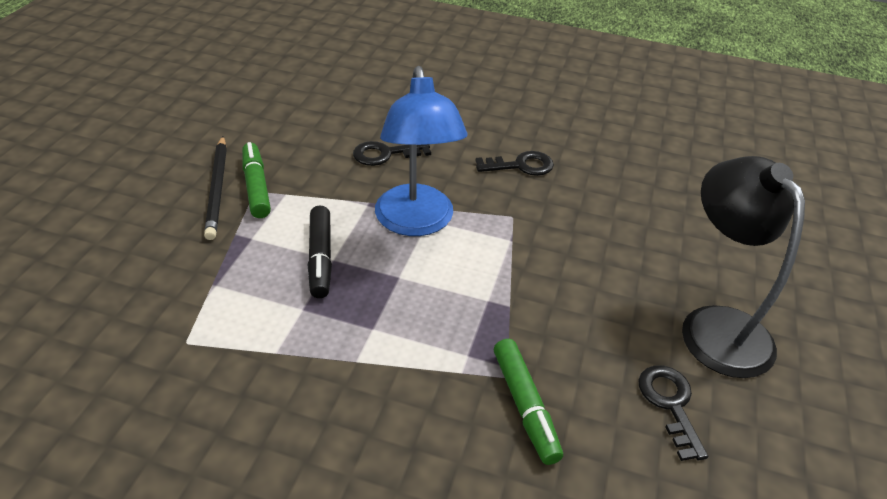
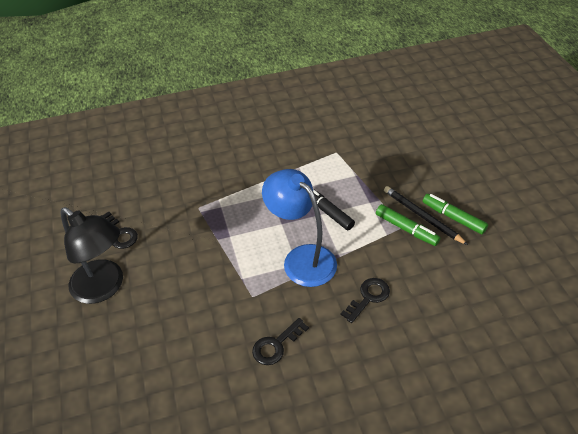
camera: 150 degrees right, 5 degrees up
(525, 406) = (183, 200): green marker -> green marker (453, 217)

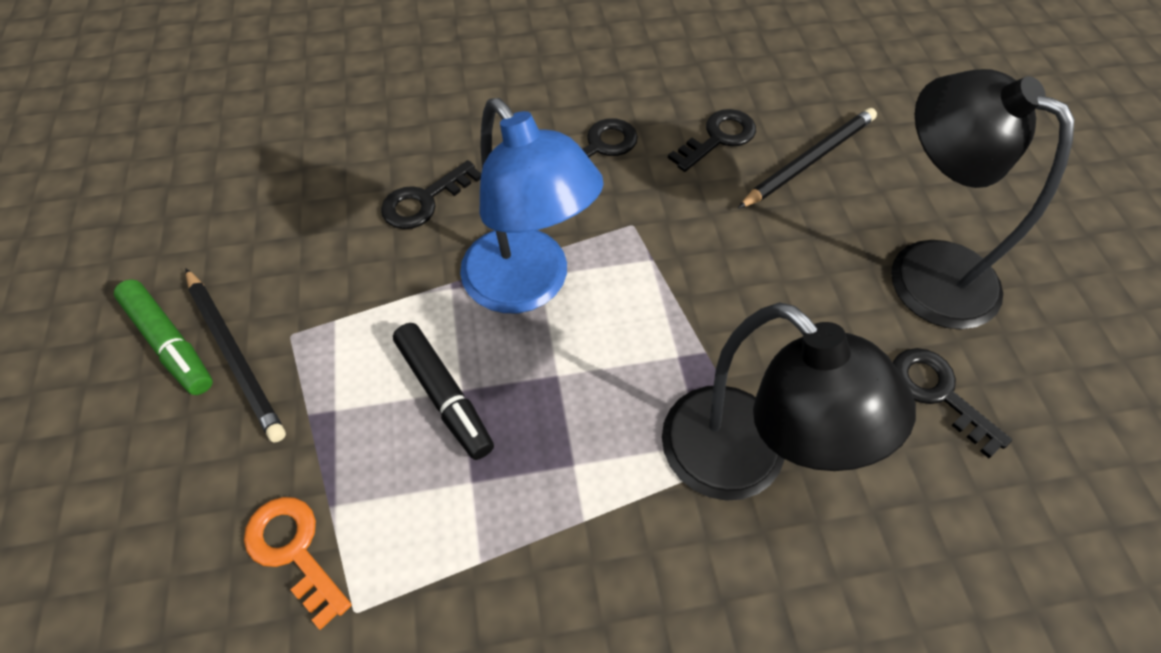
camera: 175 degrees left, 10 degrees up
(147, 350) = (809, 160): none -> black pencil
(201, 360) = (718, 138): none -> black key
(205, 202) = (744, 462): none -> black lamp
(363, 163) = (294, 550): none -> orange key
(406, 229) = (287, 327): green marker -> none

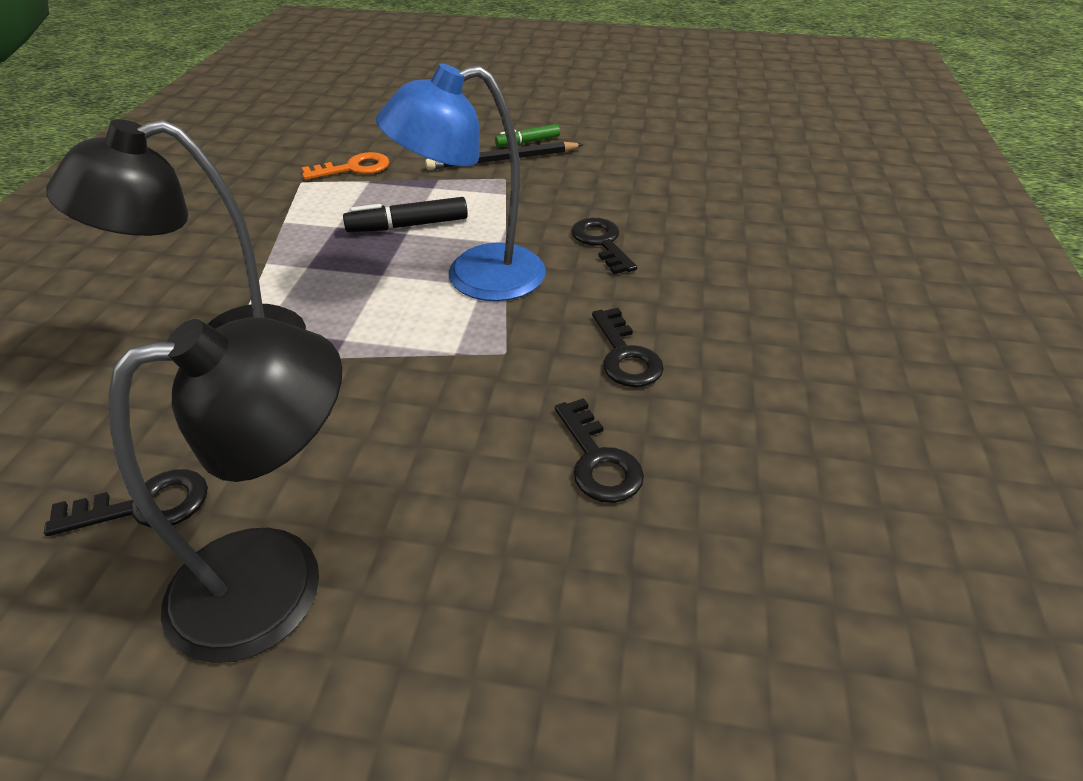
camera: 110 degrees right, 15 degrees down
(169, 343) = (527, 142): green marker -> green marker, size x0.66
(809, 160) = (517, 540): black pencil -> none

